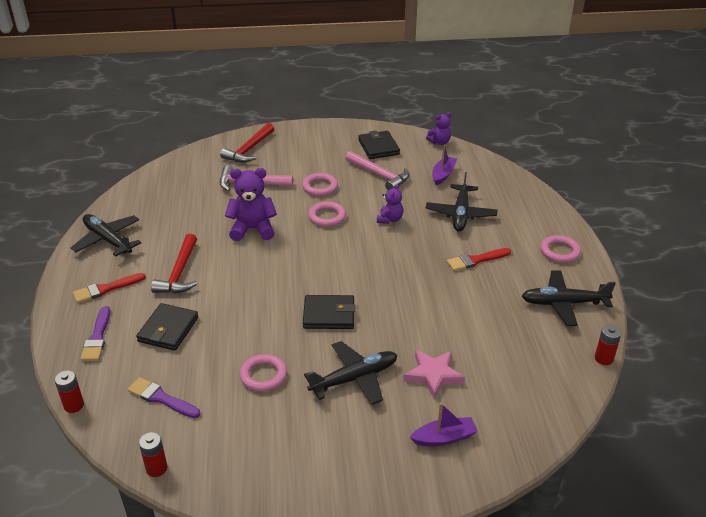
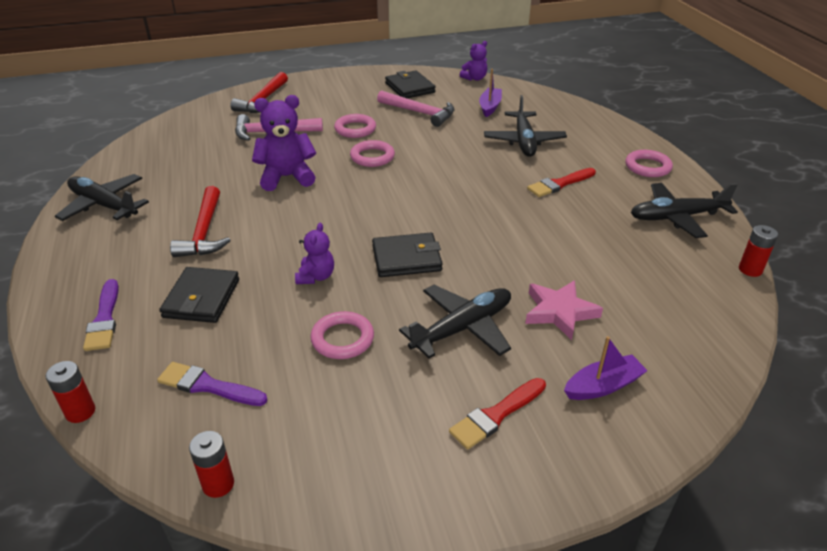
camera: 10 degrees left, 0 degrees up
(106, 289) = (109, 260): red brush -> red brush (496, 415)
(390, 219) = (446, 153): purple teddy bear -> purple teddy bear (316, 277)

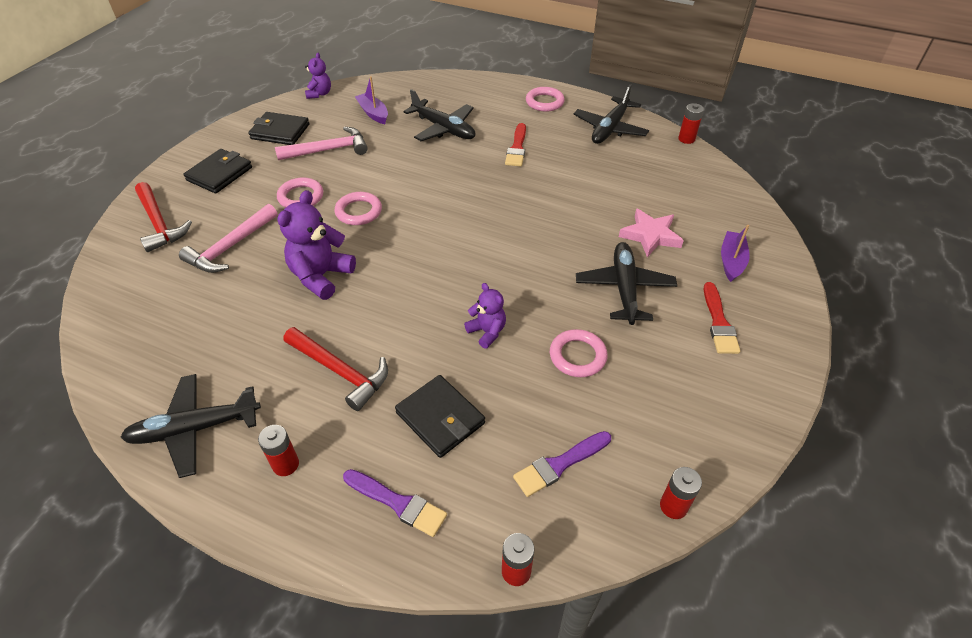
camera: 50 degrees left, 10 degrees up
(102, 254) = (286, 464): none -> red battery
(406, 258) = (519, 270): black wallet -> black wallet (220, 174)

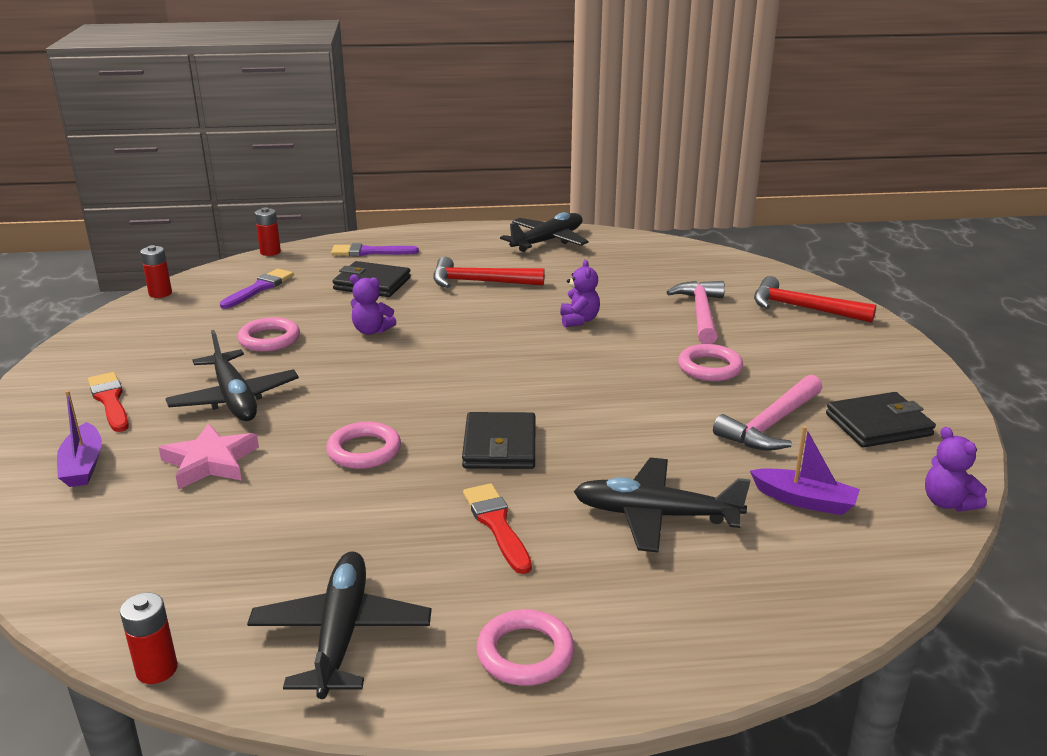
camera: 150 degrees right, 20 degrees down
(220, 174) = (842, 359): black wallet -> black wallet (500, 446)
(286, 464) = (464, 245): red battery -> none
(321, 276) = (579, 320): purple teddy bear -> purple teddy bear, size x0.58
(358, 211) = (621, 375): pink ring -> pink ring (364, 450)

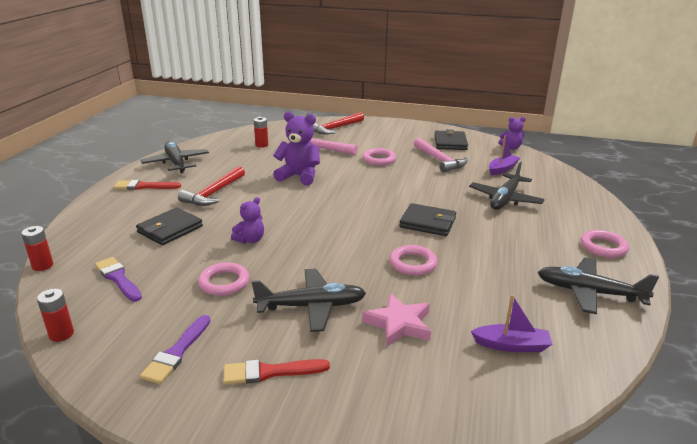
camera: 70 degrees left, 0 degrees up
(83, 465) = (375, 389): purple boat -> purple boat (511, 345)
(157, 669) = (621, 358): red battery -> red battery (261, 145)
(369, 252) = (108, 222): purple brush -> purple brush (177, 352)
(497, 524) = (502, 236): red brush -> red brush (144, 186)
(579, 320) = (299, 176): purple teddy bear -> purple teddy bear, size x1.71

